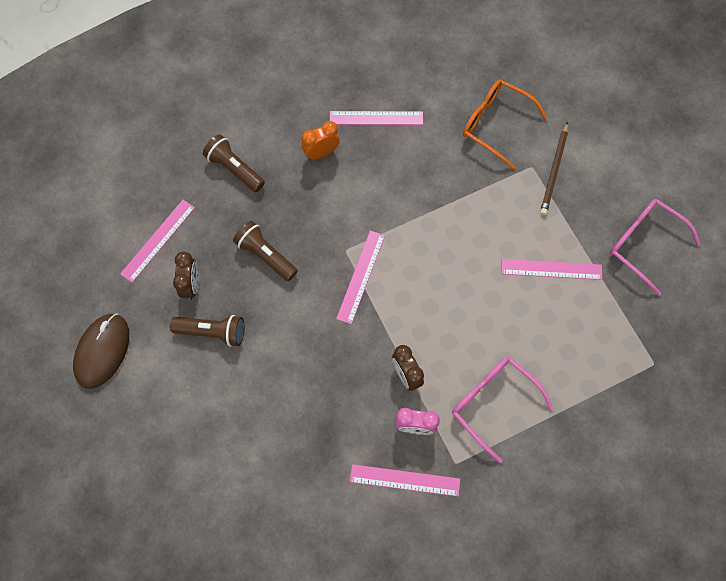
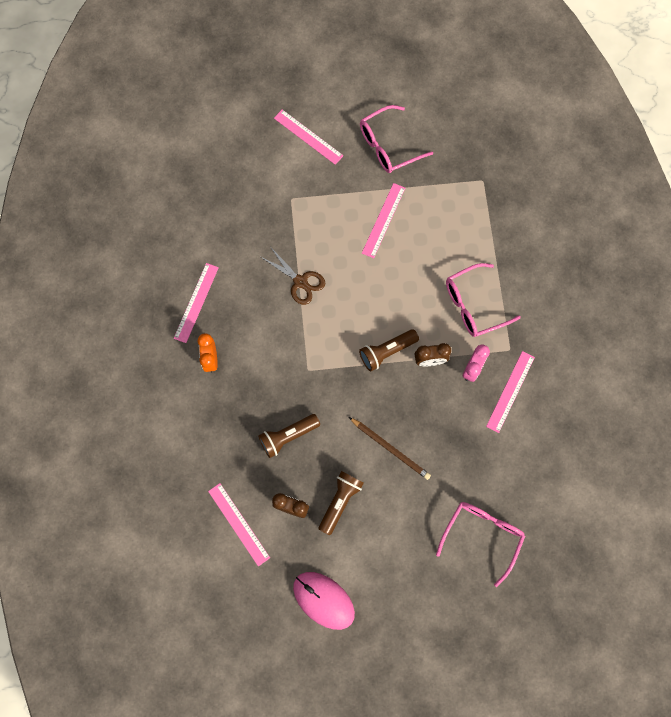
camera: 70 degrees left, 5 degrees up
(102, 351) = (323, 600): brown mouse -> pink mouse
(223, 501) = (482, 535): none -> pink glasses
(234, 169) = (196, 437): brown flashlight -> brown flashlight (386, 352)
(360, 276) = (335, 366): pink ruler -> pink ruler (308, 137)
(441, 208) = (300, 282): none -> brown scissors
(495, 124) = (242, 211): orange glasses -> none
(554, 171) = (301, 183): brown pencil -> brown pencil (390, 449)

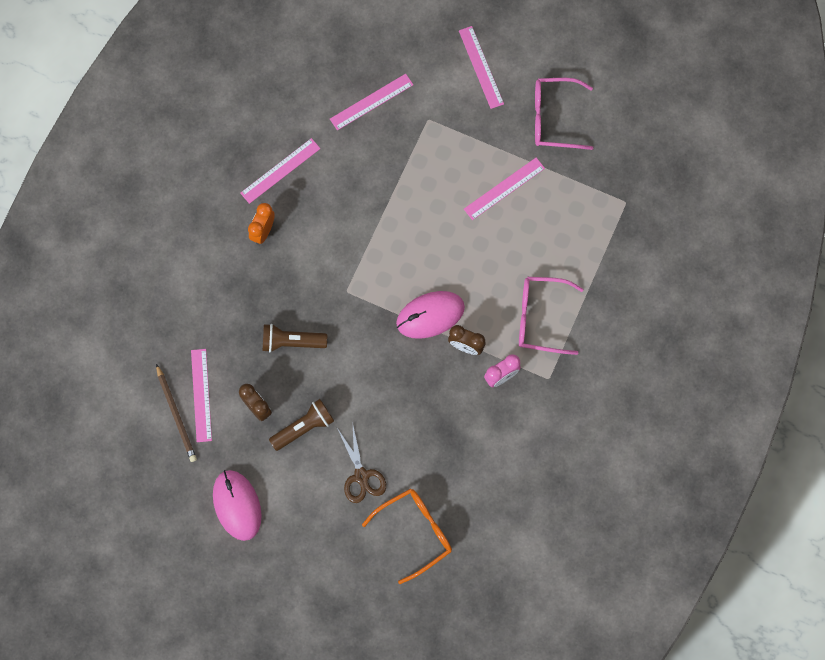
camera: 30 degrees right, 0 degrees up
(300, 282) = (389, 204): brown scissors -> brown scissors (361, 476)
(386, 352) = (430, 315): brown flashlight -> pink mouse
(390, 449) = (379, 406): brown pencil -> brown pencil (176, 415)
(482, 535) = (415, 532): pink glasses -> orange glasses
(510, 391) = (524, 417): pink ruler -> pink ruler (371, 101)

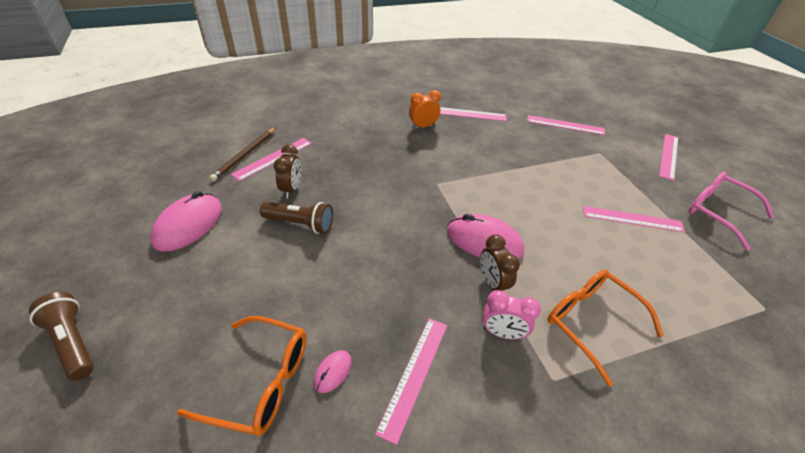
camera: 45 degrees right, 30 degrees down
(291, 342) = (364, 178): brown flashlight -> brown flashlight (73, 342)
(361, 476) = (289, 290): brown scissors -> none
(442, 490) = (332, 372): none -> pink mouse
(482, 449) = (414, 375): none -> pink ruler
(540, 317) = (590, 322): pink glasses -> orange glasses

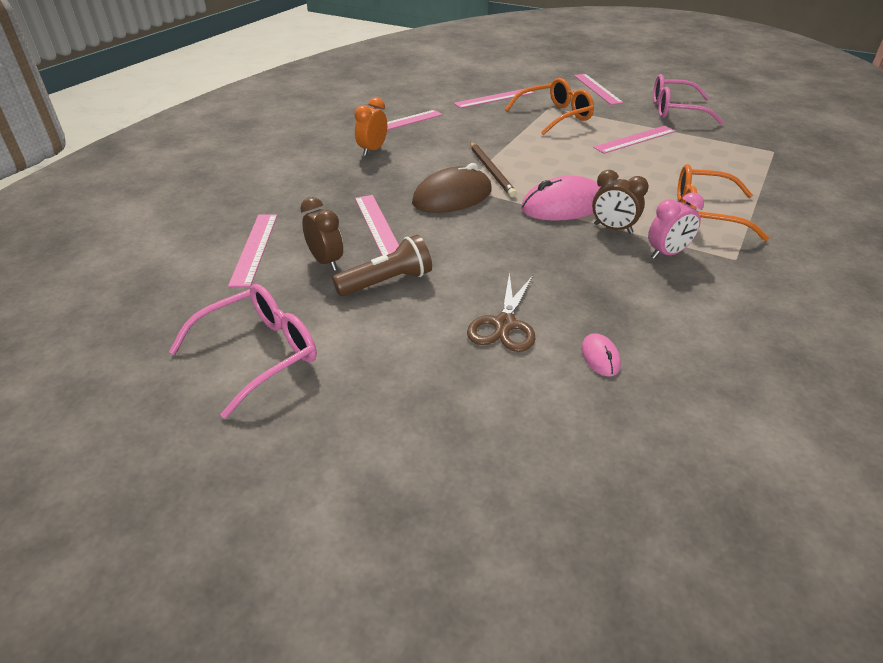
camera: 40 degrees left, 5 degrees down
(73, 342) = (315, 527): brown flashlight -> none
(188, 225) = (260, 353): pink mouse -> pink glasses
(245, 155) = (212, 262): brown pencil -> brown pencil (491, 171)
(261, 382) = (559, 405): orange glasses -> orange glasses (555, 116)
(316, 301) = (504, 324): none -> brown scissors
(414, 375) = (656, 316): pink ruler -> pink ruler (378, 225)
(421, 188) = (452, 197): none -> brown mouse

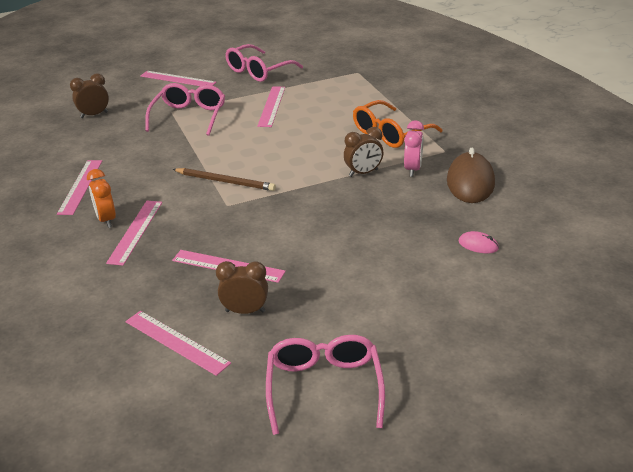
camera: 50 degrees left, 5 degrees down
(387, 282) = (307, 292): brown flashlight -> none
(452, 197) = (236, 215): brown mouse -> brown mouse (470, 182)
(494, 86) = (94, 115): none -> brown clock
(494, 98) = (115, 125): pink ruler -> pink ruler (135, 231)
(504, 324) = (411, 264): brown scissors -> none
(555, 116) = (189, 116): orange glasses -> pink glasses
(563, 206) = (313, 177): pink mouse -> none

